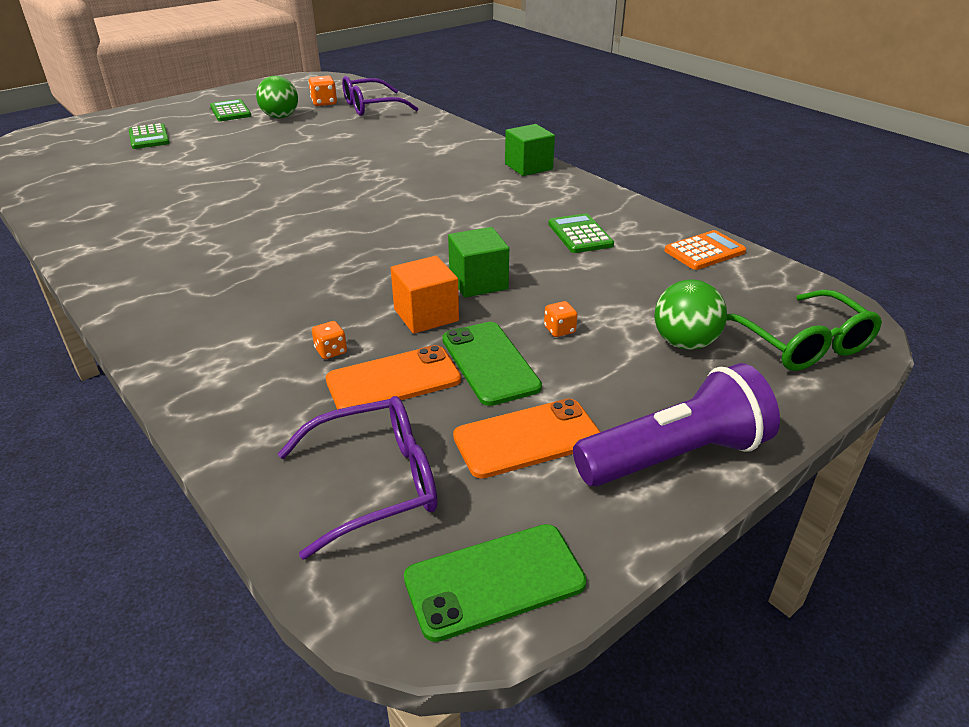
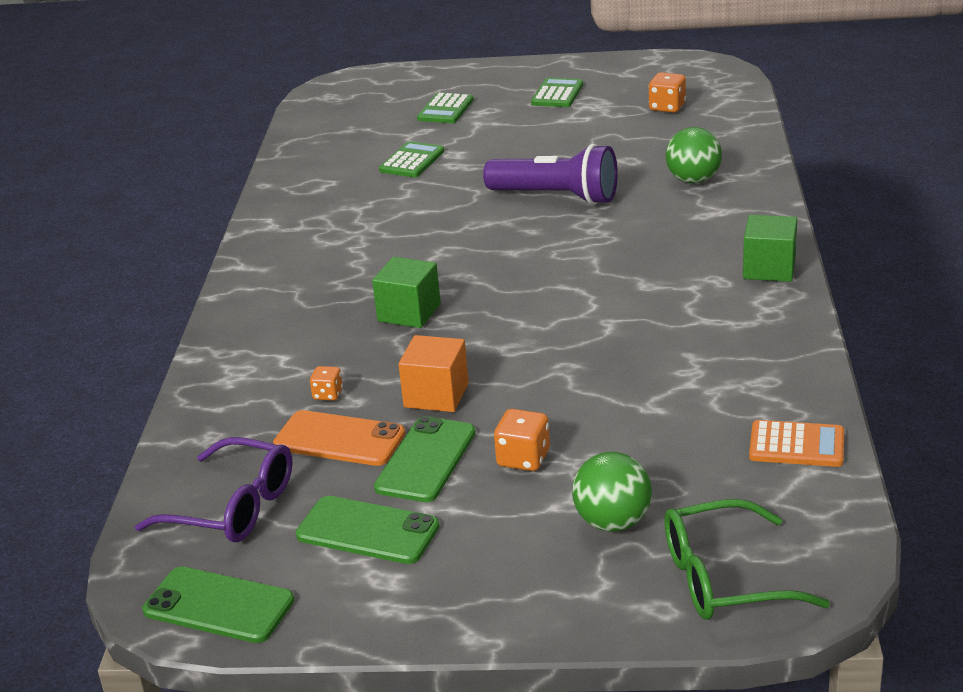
camera: 45 degrees right, 5 degrees down
(280, 117) = (597, 116): green ball -> green ball (693, 180)
(371, 107) = (711, 128): purple glasses -> none
(478, 282) = (522, 383): green cube -> green cube (409, 313)
(527, 438) = (367, 531): orange phone -> green phone
(559, 330) = (523, 459): orange dice -> orange dice, size x1.60
(580, 234) = (694, 372): green calculator -> green calculator (412, 161)
(674, 456) = (450, 601): purple flashlight -> purple flashlight (556, 197)
(802, 344) = (724, 578): green glasses -> green glasses turned 60 degrees clockwise

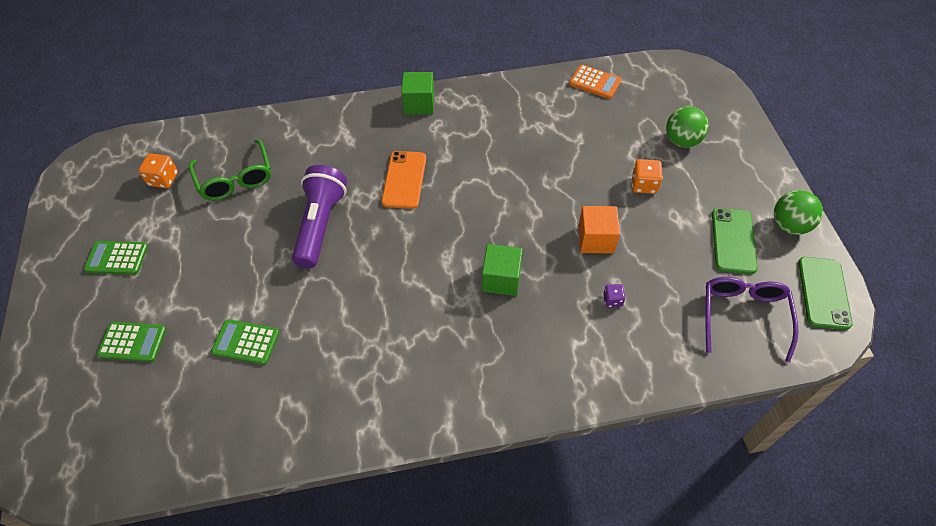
camera: 105 degrees left, 25 degrees up
(328, 394) = (612, 300): orange dice -> purple dice
(339, 439) = (657, 279): orange phone -> orange phone (404, 180)
(426, 460) = (661, 229): green phone -> none
(693, 180) = (296, 150): green ball -> green ball (789, 225)
(724, 578) = (704, 98): green glasses -> green glasses (235, 179)
(796, 445) = (595, 82): orange calculator -> orange calculator turned 120 degrees clockwise

